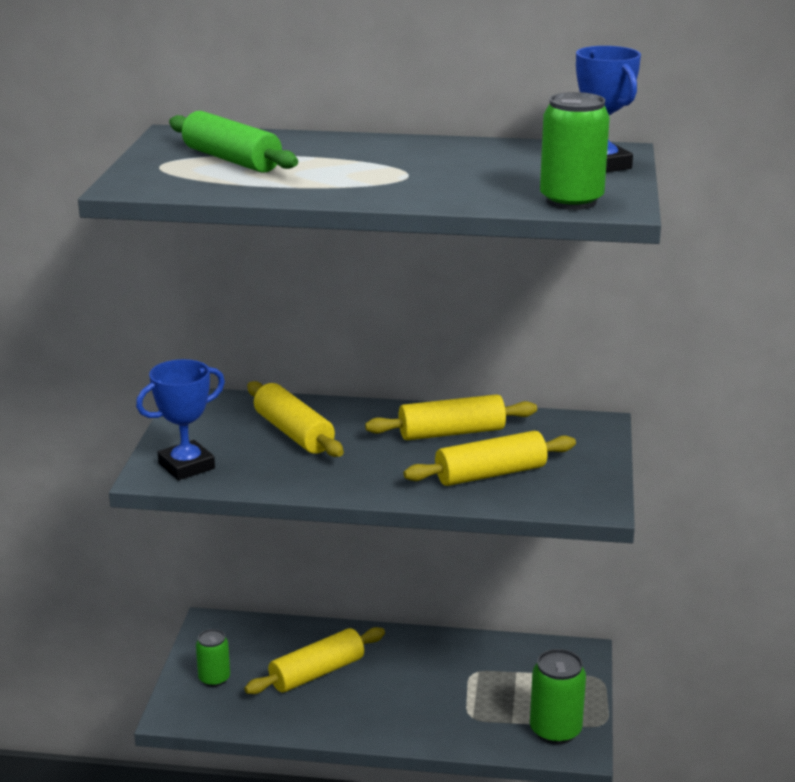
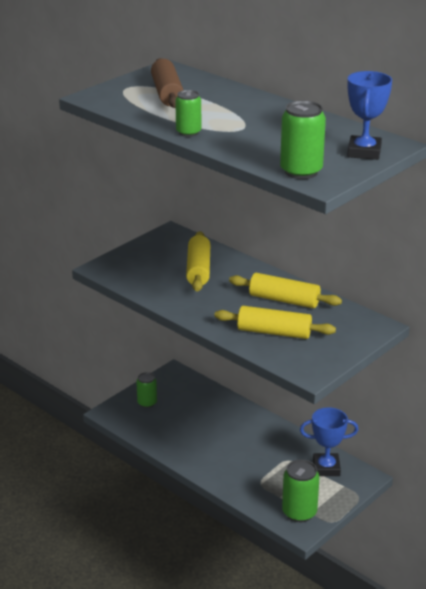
camera: 35 degrees right, 5 degrees up
(186, 466) = (123, 269): blue trophy -> blue trophy (326, 468)
(232, 160) = (167, 93): green rolling pin -> brown rolling pin
(317, 673) = (202, 422): yellow rolling pin -> none
(347, 194) = (188, 132): none -> green can

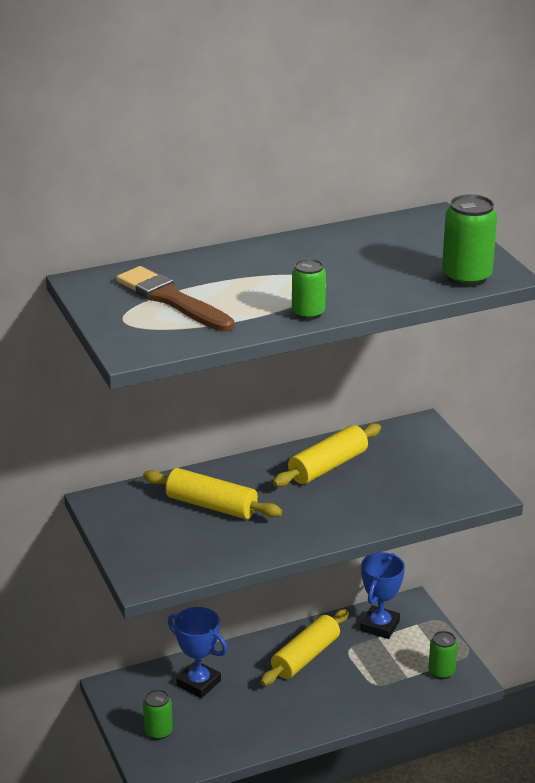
camera: 65 degrees left, 0 degrees up
(167, 93) = (172, 300): brown rolling pin -> brown brush
(274, 332) = (390, 493): yellow rolling pin -> yellow rolling pin (305, 657)
(299, 512) = (441, 672): green can -> green can, size x0.64
(364, 152) = (442, 235): blue trophy -> blue trophy (198, 683)

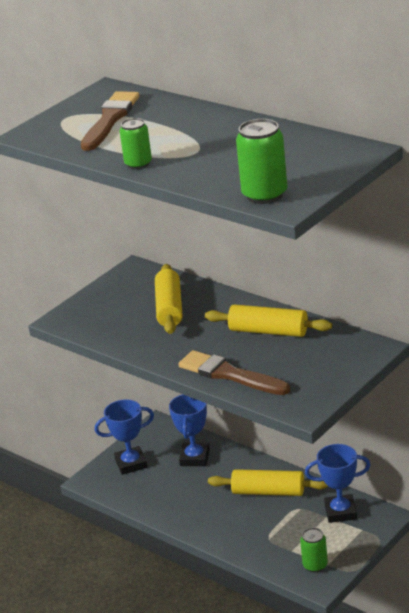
camera: 65 degrees right, 0 degrees up
(158, 731) = (131, 464): green can -> blue trophy
(380, 512) = (230, 375): none -> brown brush

